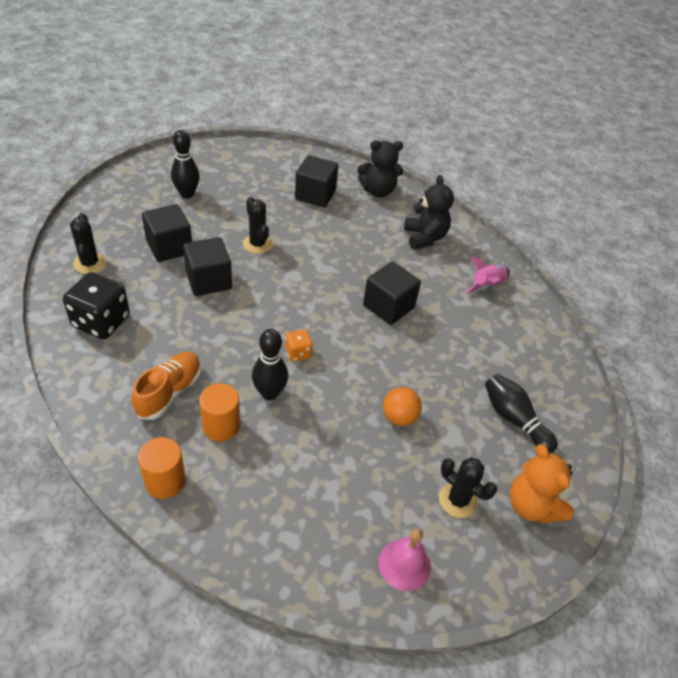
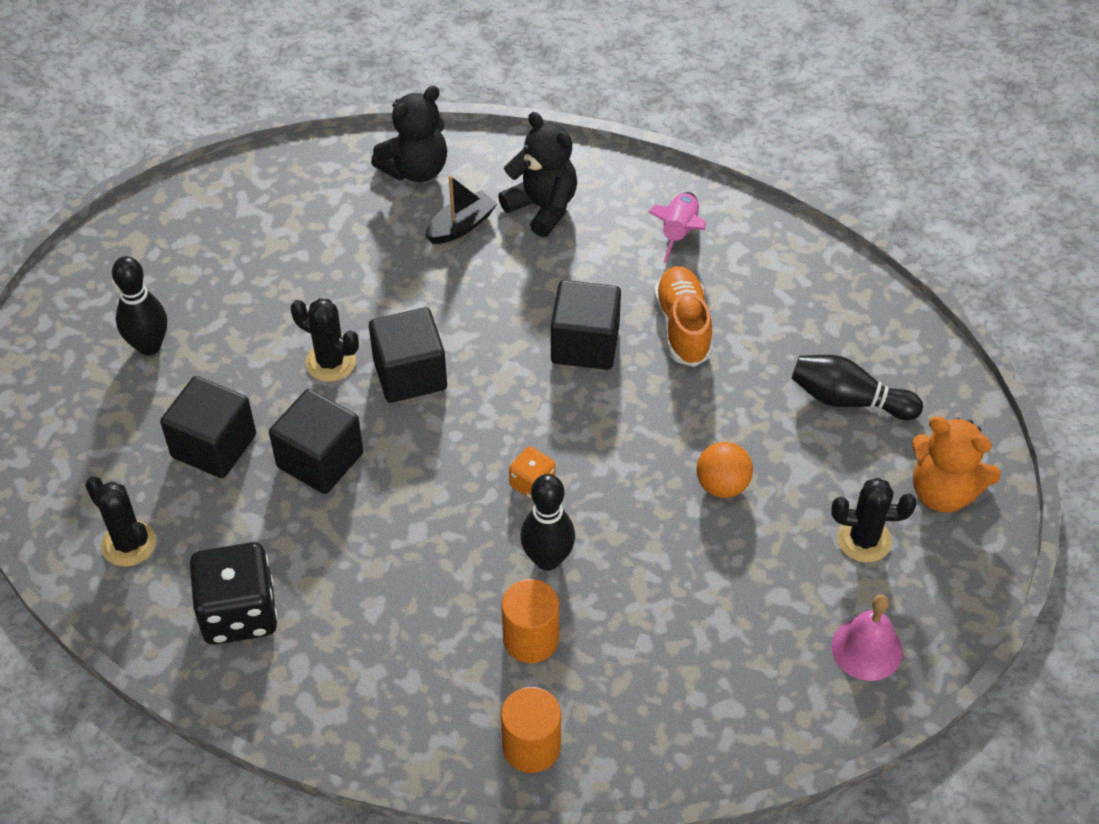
camera: 30 degrees left, 5 degrees up
(169, 392) = (427, 642): orange shoe -> orange shoe (683, 326)
(315, 195) = (334, 231): black cube -> black cube (410, 374)
(376, 224) = (461, 226): none -> black boat

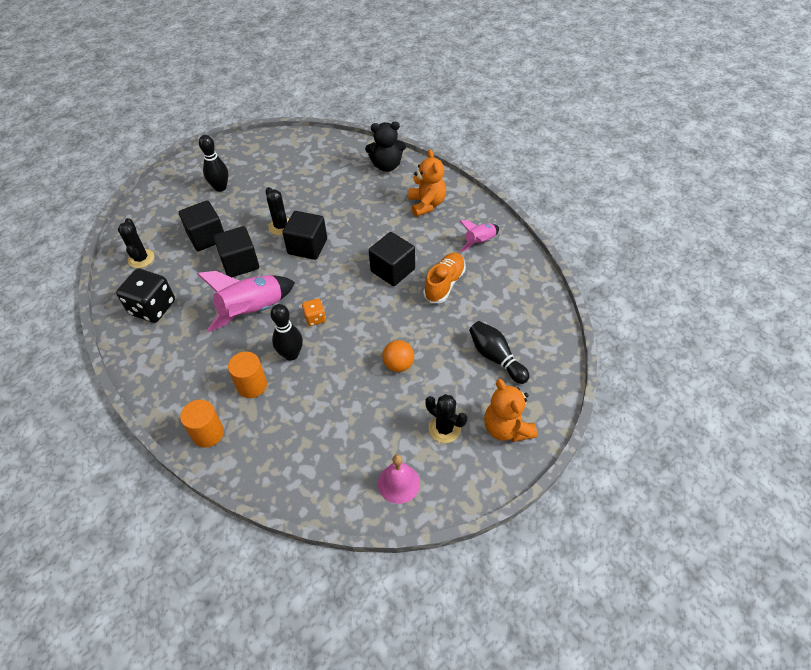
camera: 35 degrees right, 0 degrees up
(420, 526) = (253, 311): none -> pink rocket
(461, 226) = (384, 196): black boat -> none
(542, 207) = (426, 204): black teddy bear -> orange teddy bear

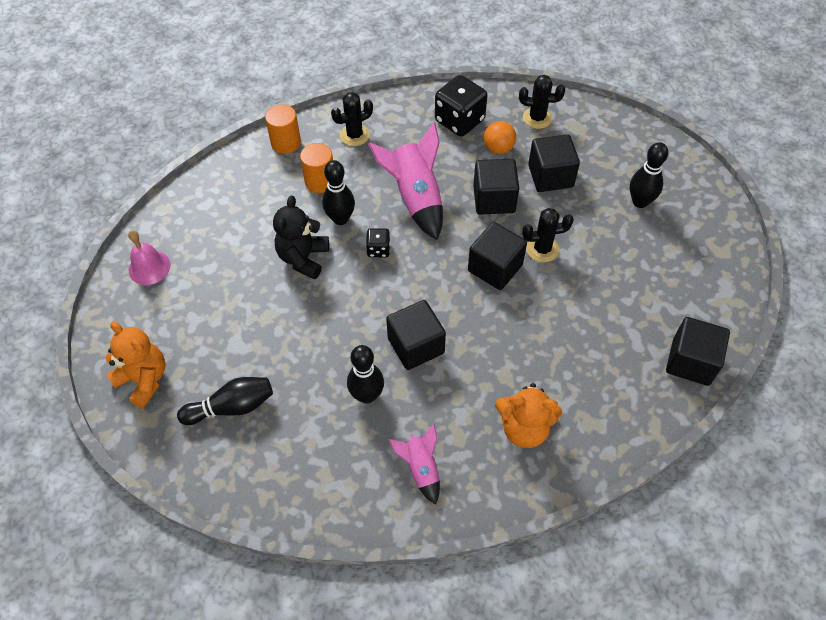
camera: 110 degrees right, 5 degrees up
(315, 318) = (378, 249): orange dice -> black dice
(345, 147) = (691, 362): none -> black cube
(386, 166) = (629, 404): black teddy bear -> black teddy bear (303, 258)
(398, 364) = (276, 308): orange ball -> orange ball (498, 148)
(444, 284) = (367, 395): orange shoe -> black bowling pin
(444, 429) = (178, 323): black cactus -> black cactus (354, 135)
(506, 428) = (144, 379): orange teddy bear -> orange teddy bear turned 45 degrees clockwise

